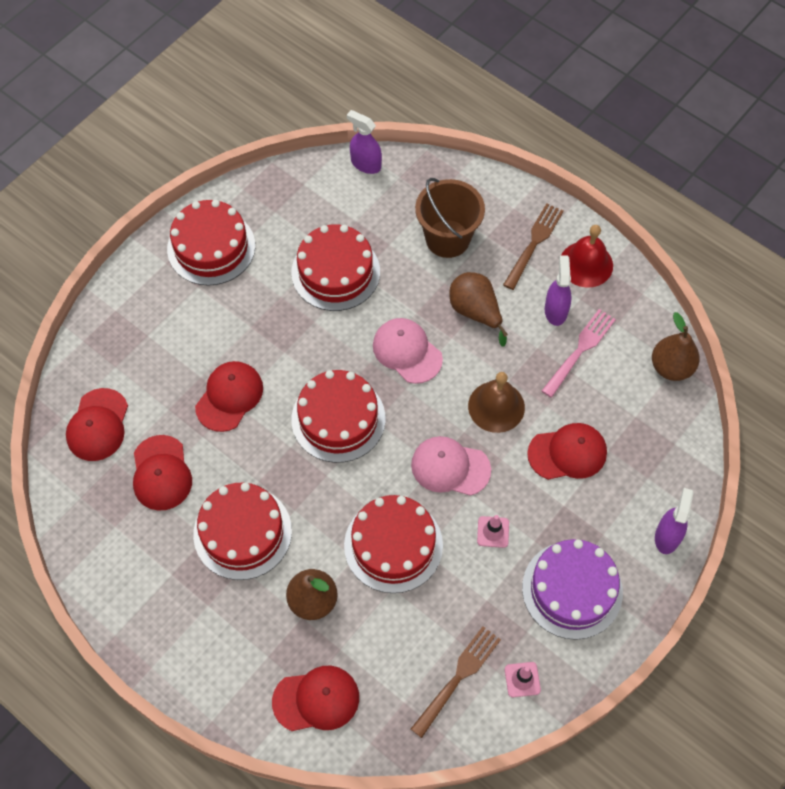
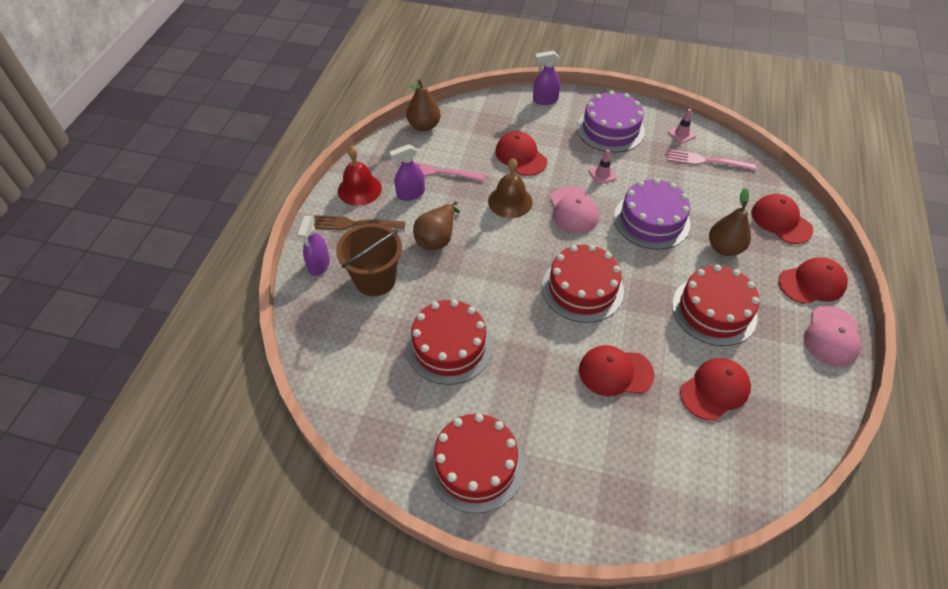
camera: 115 degrees left, 10 degrees down
(98, 425) = (714, 466): red cap -> red cap (812, 283)
(365, 164) = (317, 371): purple spray bottle -> purple spray bottle (319, 265)
(393, 545) = (651, 220): red cake -> purple cake
(407, 351) = (497, 267): pink cap -> pink cap (831, 336)
(458, 677) = (706, 161): brown fork -> pink fork

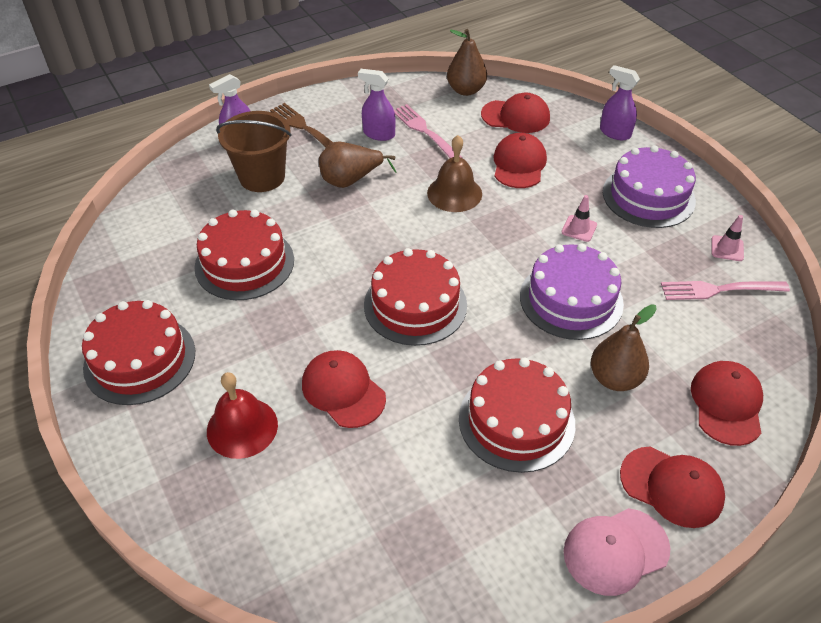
camera: 45 degrees right, 5 degrees down
(359, 189) = (344, 106): red bell -> red bell (242, 427)
(573, 210) = (503, 238): pink cap -> none
(706, 161) = (719, 290): pink fork -> pink fork turned 60 degrees counterclockwise
(715, 390) = (411, 484): red cap -> red cap (516, 116)

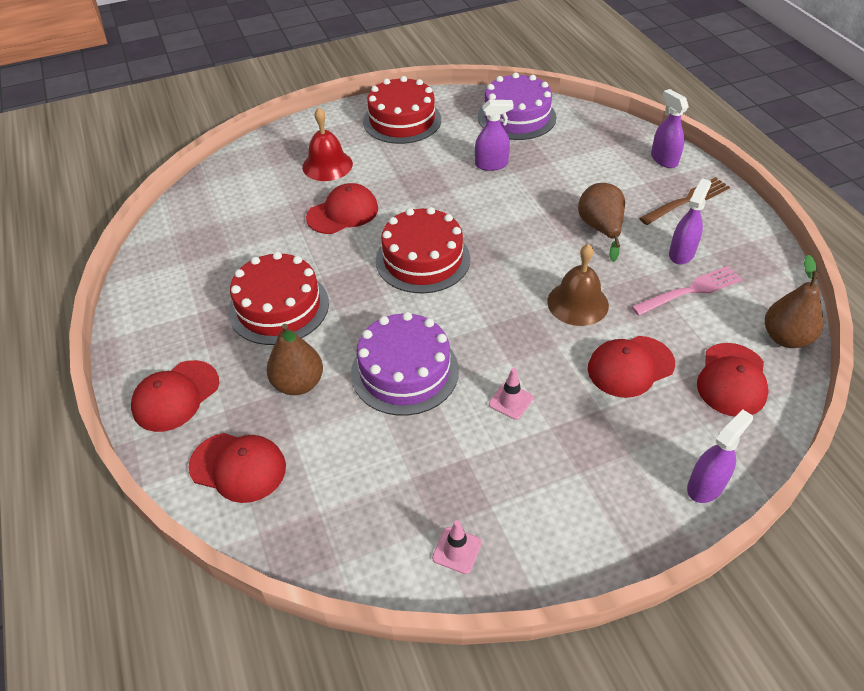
camera: 100 degrees right, 0 degrees up
(244, 263) = (491, 164): red cake -> purple spray bottle
(262, 177) = (606, 173): brown bucket -> none
(519, 164) = (630, 366): red cap -> red cap turned 135 degrees clockwise
(615, 551) = (142, 345): pink cap -> none
(648, 196) = (565, 489): purple cake -> purple cake (516, 117)
(719, 290) = (389, 515): pink fork -> none

